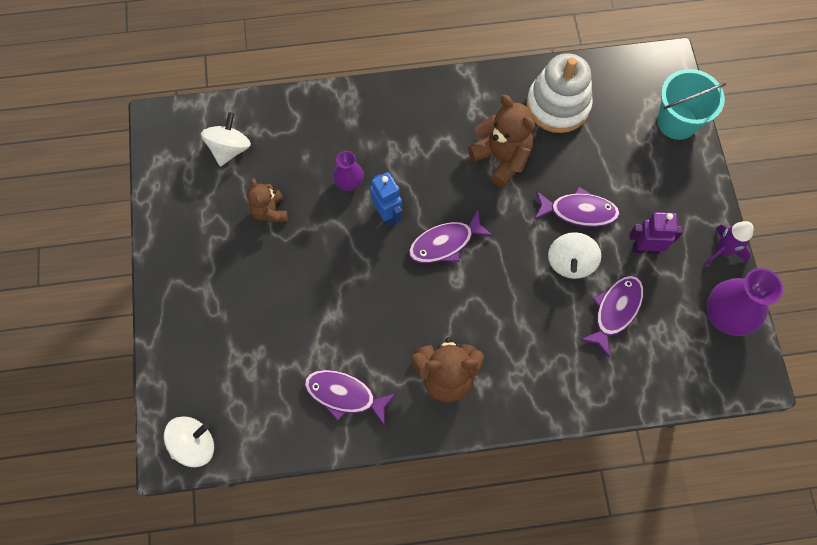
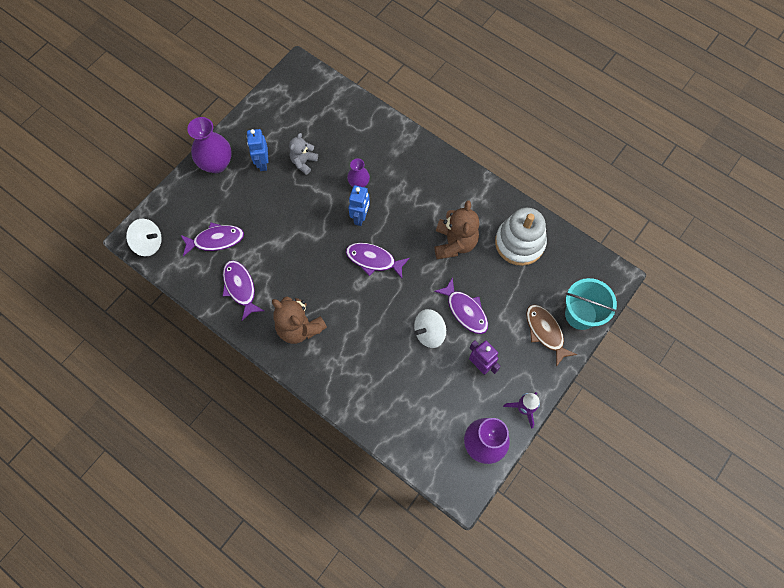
camera: 45 degrees right, 0 degrees up
(177, 295) = (216, 164): none -> purple vase
(227, 250) = (262, 163): none -> blue robot
(229, 149) = (318, 112): white spinning top -> none
(270, 211) = (303, 162): brown teddy bear -> grey teddy bear
(615, 311) = (424, 381): purple fish -> purple fish (216, 240)
(666, 165) = (545, 332): none -> brown fish

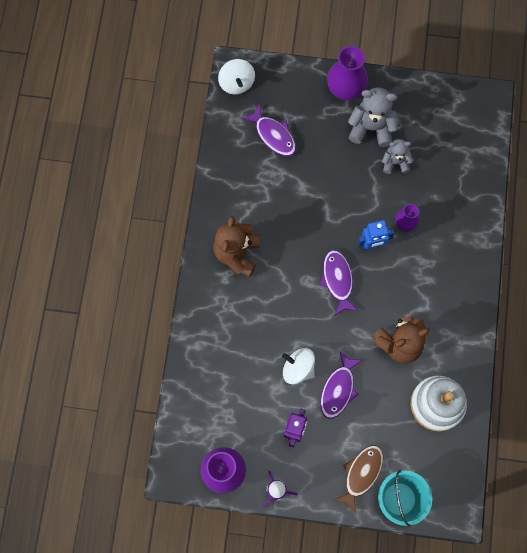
camera: 60 degrees right, 5 degrees up
(240, 287) = (243, 183): purple fish -> none
(262, 163) = (371, 128): blue robot -> grey teddy bear

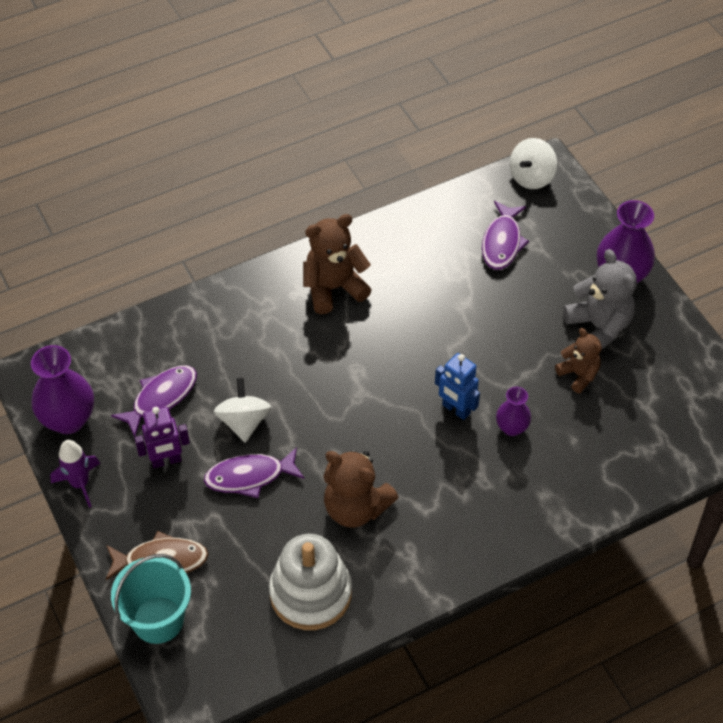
camera: 55 degrees right, 20 degrees down
(337, 280) = (383, 400): purple fish -> purple fish (161, 398)
(395, 162) = (578, 374): grey teddy bear -> brown teddy bear

